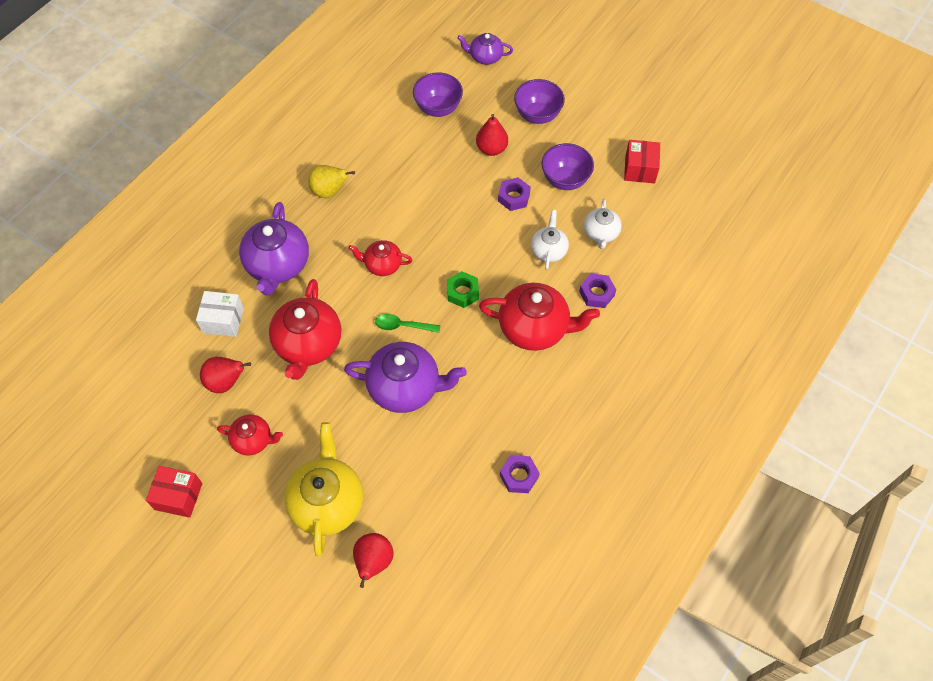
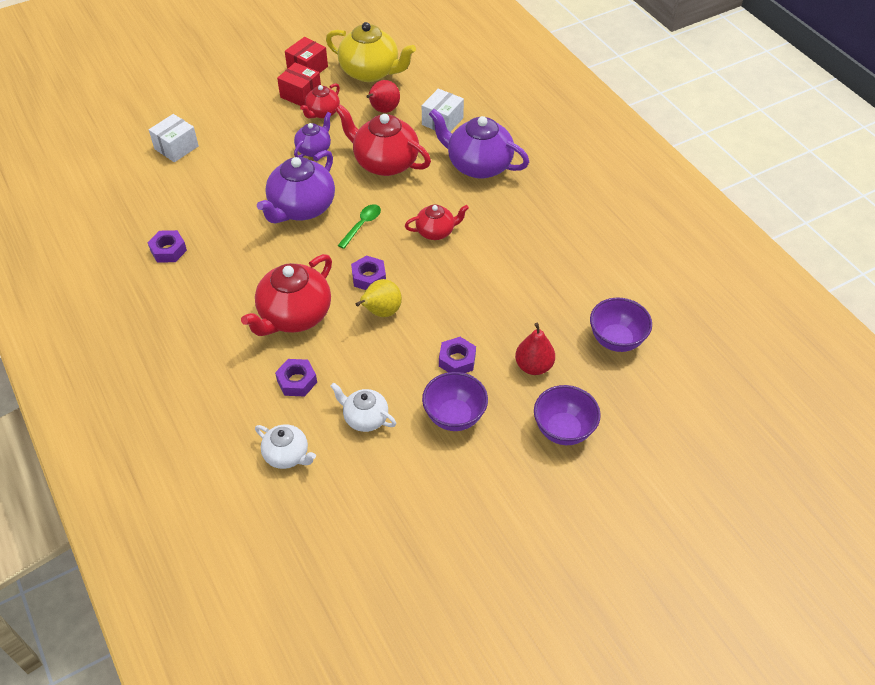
camera: 115 degrees right, 10 degrees down
(327, 502) = (241, 137): yellow teapot -> yellow teapot (370, 72)
(329, 191) = (544, 220): yellow pear -> yellow pear (381, 312)
(373, 562) = (176, 147): red pear -> white box
(382, 265) = (436, 231): red teapot -> red teapot turned 45 degrees clockwise
(462, 292) = (369, 277): green nut -> purple nut
(485, 57) = (681, 414): purple teapot -> purple teapot (314, 149)
(548, 250) = (373, 363): white teapot -> white teapot (287, 455)
(640, 169) = (429, 499): red box -> red box (301, 94)

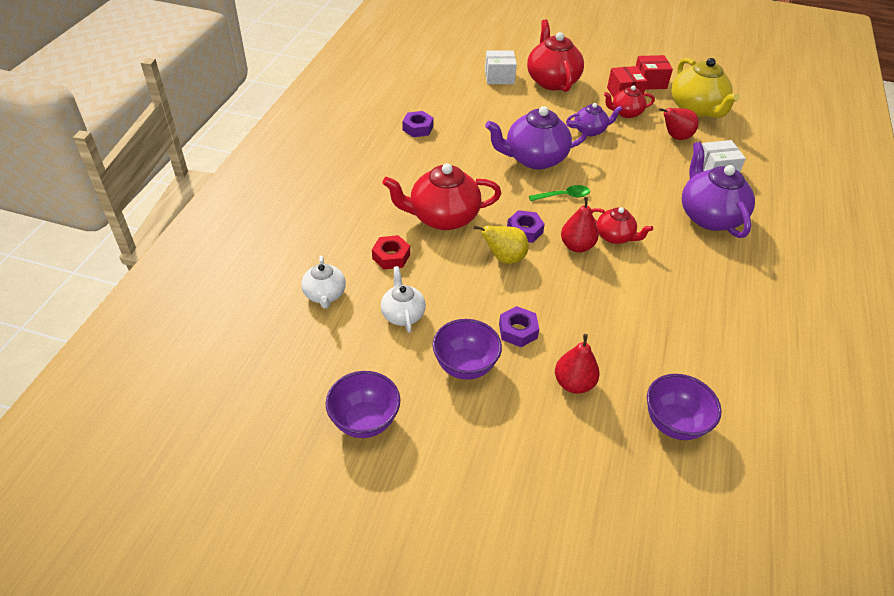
camera: 45 degrees right, 5 degrees down
(297, 381) = (391, 256): purple nut -> red nut
(385, 162) = (633, 169): red teapot -> red teapot (552, 81)
(419, 260) = (577, 246): none -> red pear
(563, 430) = (537, 449): purple bowl -> purple bowl (365, 421)

